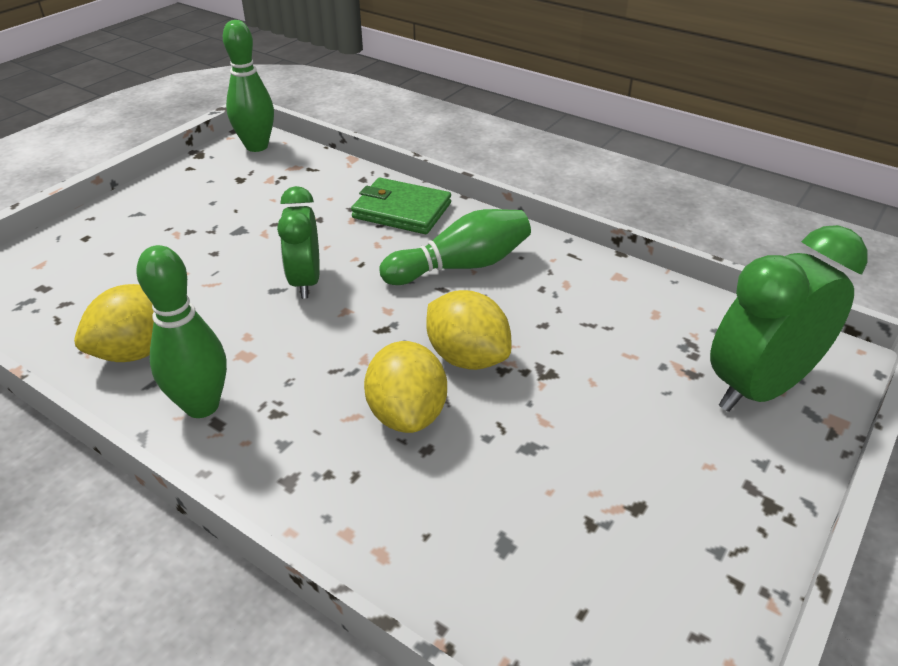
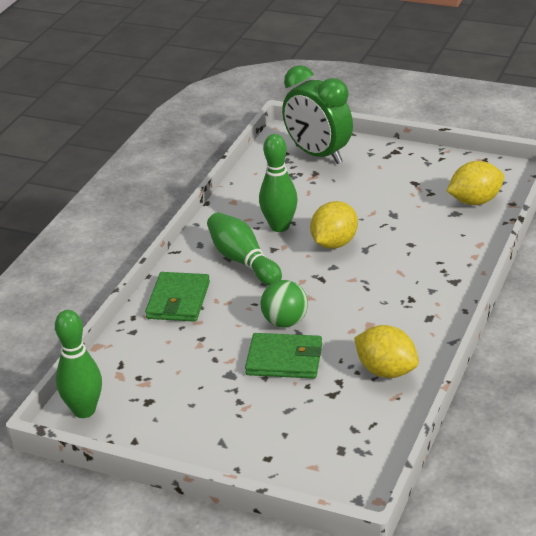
camera: 100 degrees left, 5 degrees down
(202, 406) = (419, 327): green bowling pin -> green bowling pin (280, 226)
(232, 270) = (284, 359): none -> green wallet
(305, 282) = (285, 322): green clock -> green ball
(407, 414) = (389, 254): yellow lemon -> yellow lemon (475, 201)

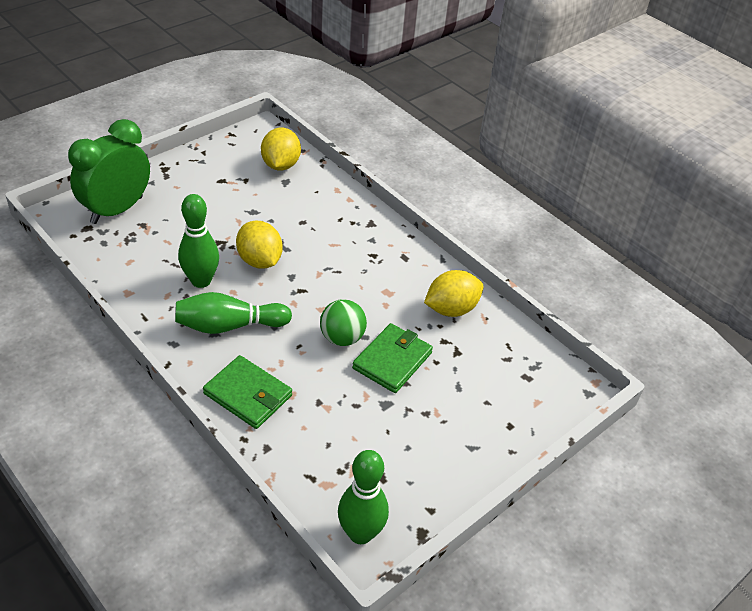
camera: 70 degrees left, 10 degrees up
(318, 155) = (117, 210): green clock -> green clock turned 150 degrees clockwise

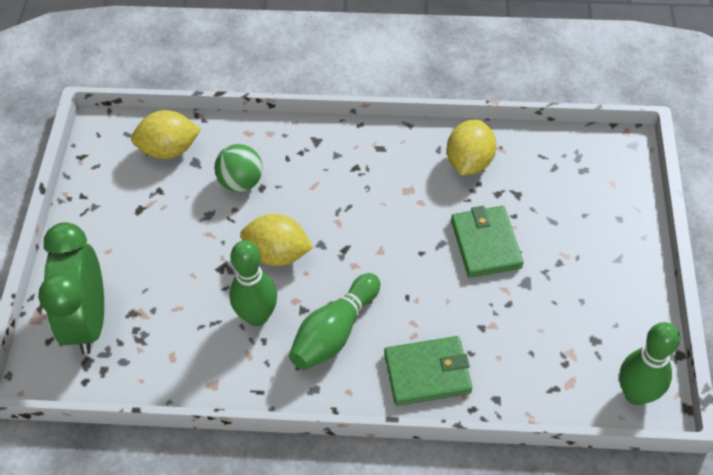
camera: 40 degrees left, 10 degrees up
(280, 165) = (169, 150): yellow lemon -> yellow lemon turned 60 degrees counterclockwise
(342, 338) = (428, 260): green ball -> green ball (241, 182)

